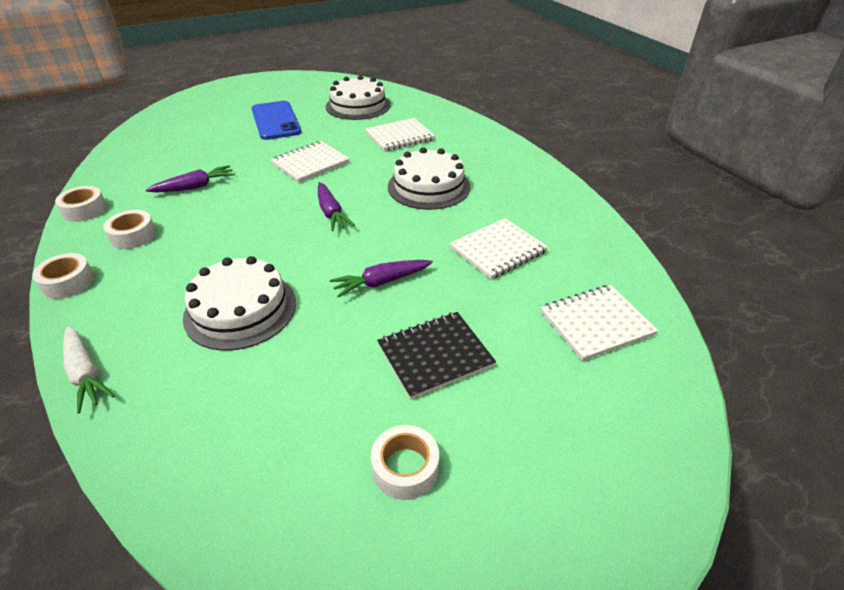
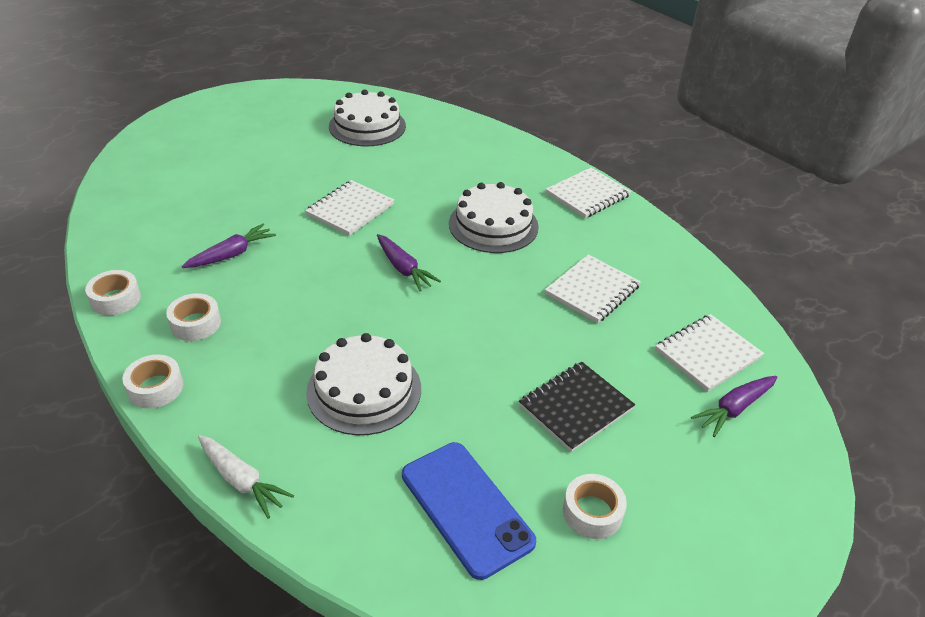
camera: 15 degrees left, 0 degrees up
(276, 121) = (279, 156): blue phone -> blue phone (466, 508)
(381, 282) = (493, 341): purple carrot -> purple carrot (734, 409)
(400, 136) = (434, 164): white notebook -> white notebook (587, 195)

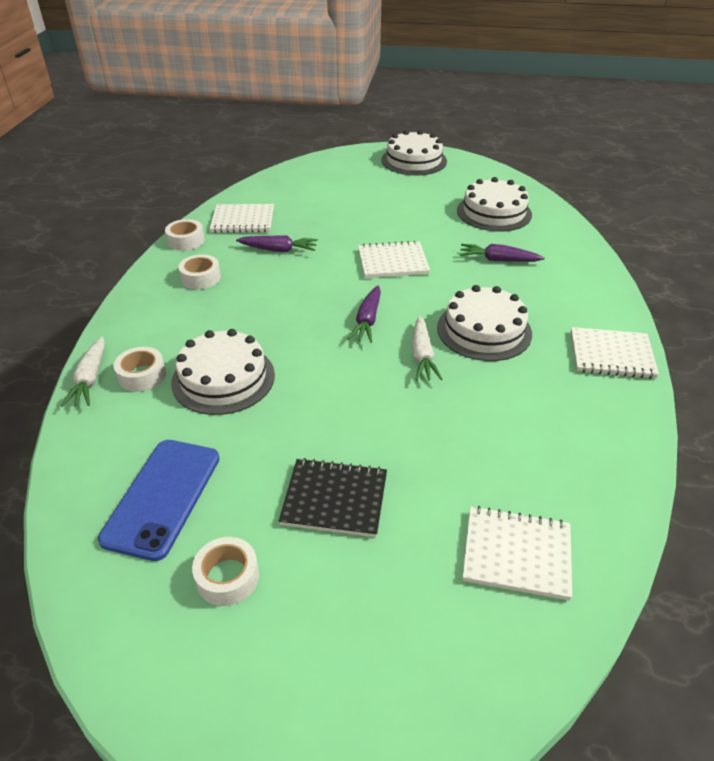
camera: 50 degrees right, 0 degrees up
(155, 388) = (131, 300): white tape -> white tape (142, 375)
(229, 108) = (414, 160): none -> white cake
(481, 270) = (422, 355): none -> white carrot
(592, 290) = (490, 429): white notebook -> white notebook (243, 220)
(734, 409) = (466, 616): purple carrot -> purple carrot (498, 260)

